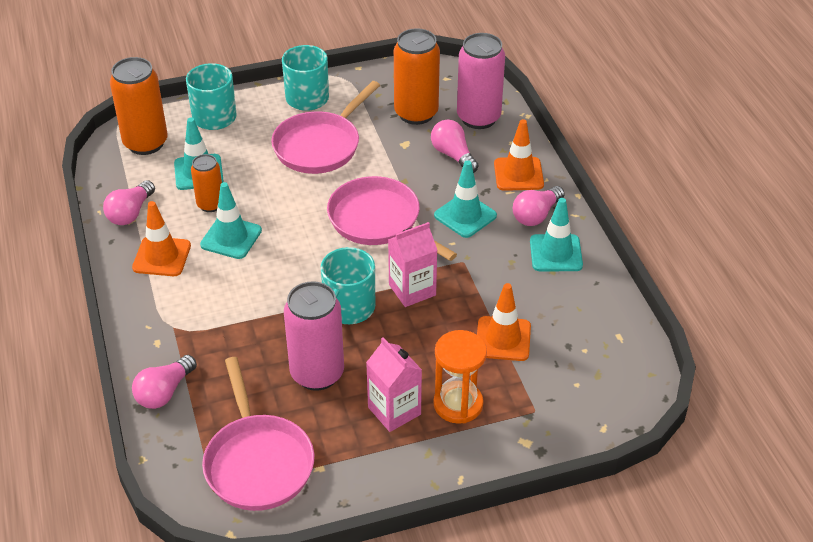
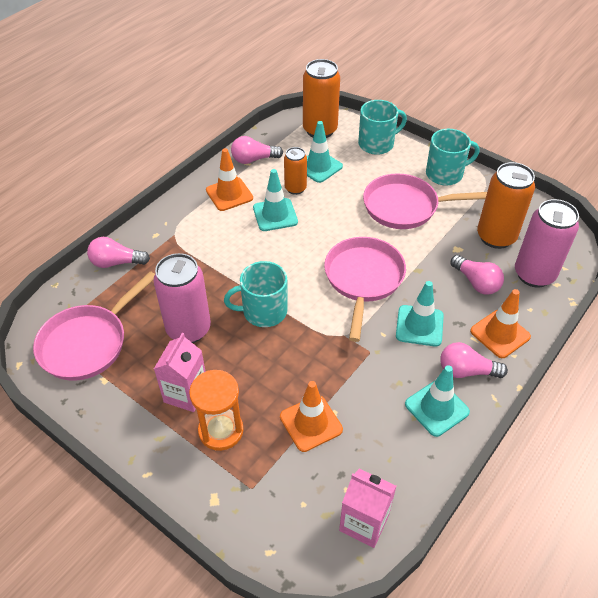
camera: 55 degrees right, 5 degrees up
(412, 290) = (313, 337): pink carton -> pink carton (364, 522)
(453, 155) = (476, 282): pink light bulb -> pink light bulb turned 120 degrees clockwise

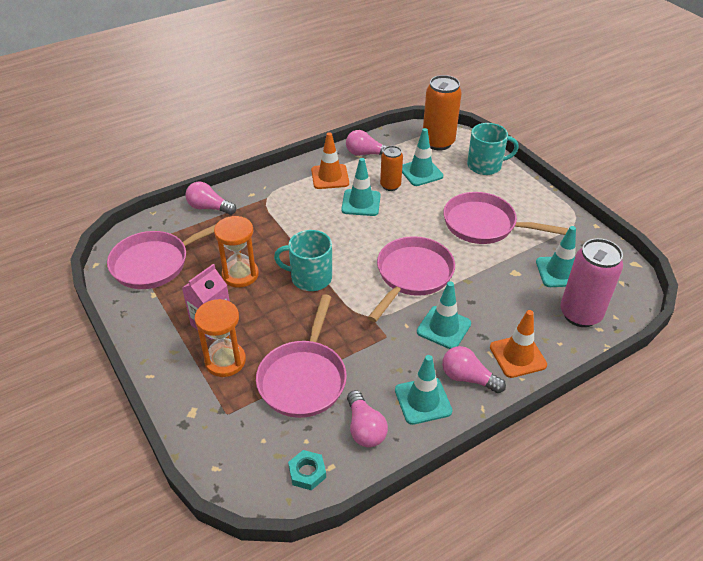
camera: 20 degrees right, 5 degrees down
(188, 329) = (240, 275): pink can -> orange hourglass
(311, 423) = (303, 378): orange traffic cone -> pink pan
(364, 522) = (307, 472): pink carton -> turquoise nut
(445, 174) = (538, 206): turquoise mug -> none
(476, 282) = (518, 306): pink light bulb -> pink light bulb (364, 428)
(496, 237) = (559, 272): orange can -> turquoise traffic cone

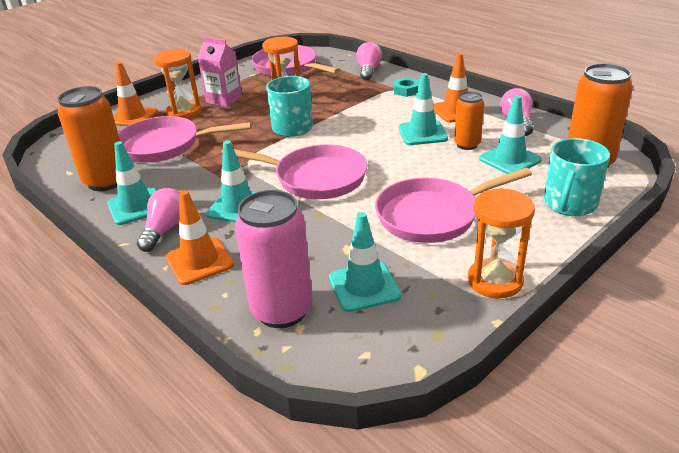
camera: 80 degrees right, 10 degrees down
(210, 411) = (133, 117): none -> orange traffic cone
(307, 472) = (65, 163): turquoise nut -> turquoise nut (406, 90)
(364, 428) = (106, 181): pink light bulb -> orange can
(484, 225) = (433, 215): pink pan -> pink pan turned 120 degrees counterclockwise
(485, 165) = (569, 204): turquoise mug -> turquoise mug turned 45 degrees clockwise
(559, 216) = (495, 281): none -> orange hourglass

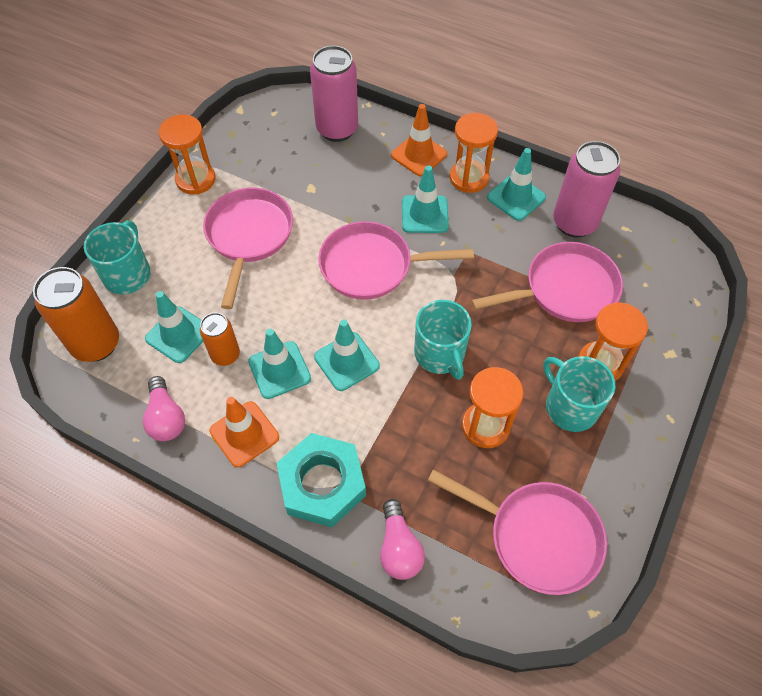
camera: 160 degrees right, 25 degrees up
(106, 181) = (574, 223): orange can -> pink can
(133, 117) = (656, 340): orange traffic cone -> none
(165, 230) = (469, 178): pink light bulb -> orange hourglass
(224, 100) = (570, 406): pink carton -> turquoise mug
(364, 287) = (288, 157): turquoise traffic cone -> turquoise traffic cone (347, 361)
(406, 90) = (322, 483): turquoise nut -> turquoise nut, size x2.13
(433, 215) = (249, 236): pink pan -> pink pan turned 45 degrees counterclockwise

